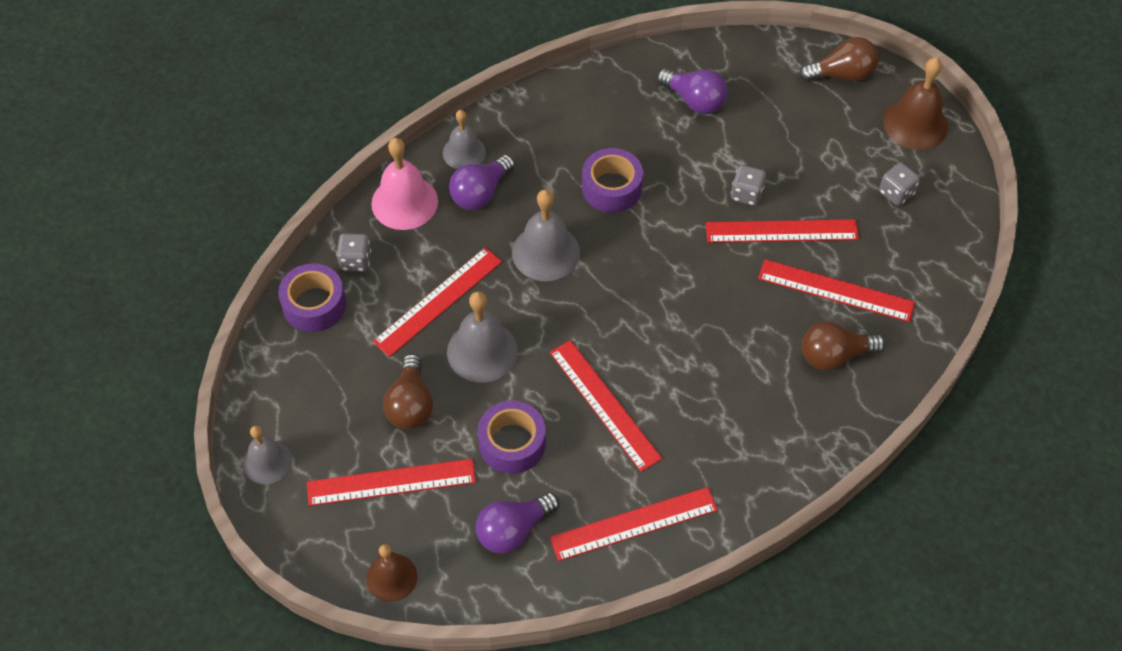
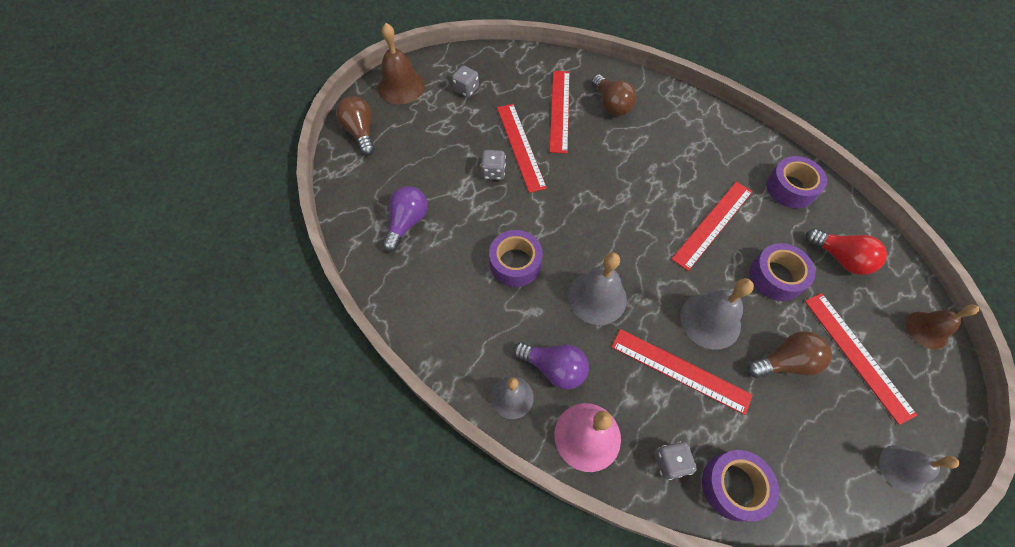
camera: 105 degrees left, 5 degrees up
(513, 530) = (840, 258): purple light bulb -> red light bulb
(634, 523) = (790, 188): red ruler -> purple tape

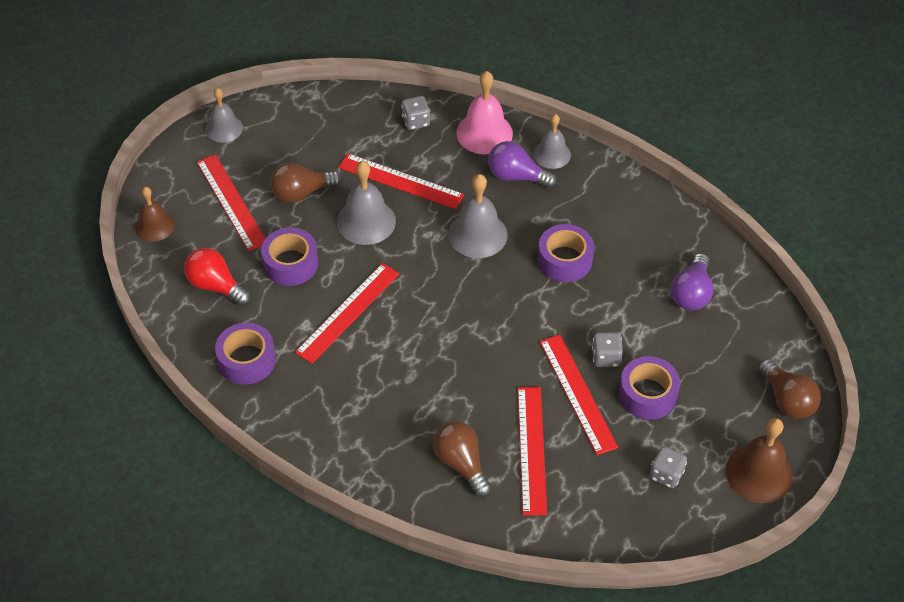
camera: 175 degrees right, 10 degrees down
(733, 486) = (366, 111): purple tape -> purple tape (647, 394)

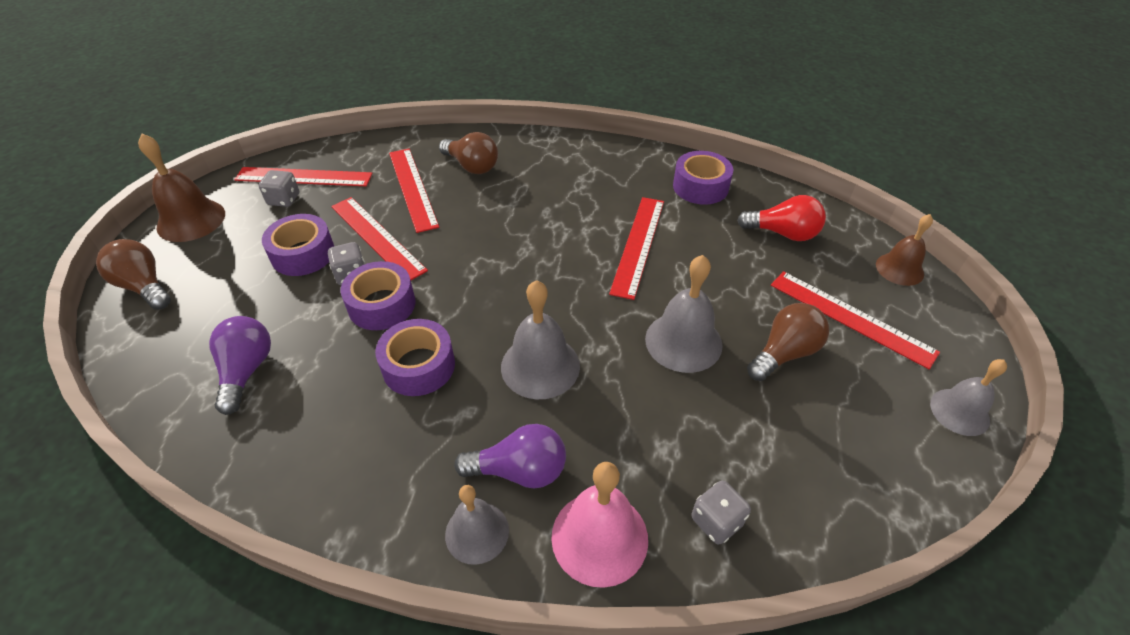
camera: 160 degrees right, 5 degrees down
(290, 263) = (730, 272): purple tape -> purple tape (382, 305)
(400, 181) = (676, 408): red ruler -> red ruler (304, 177)

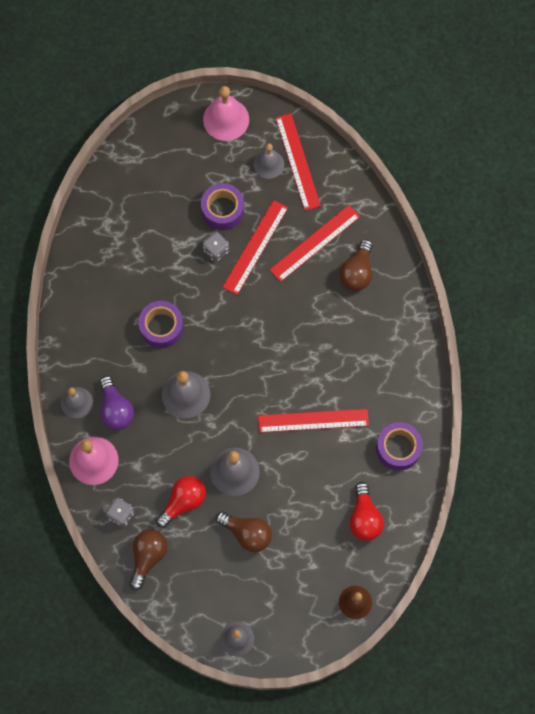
camera: 70 degrees right, 25 degrees up
(144, 286) = (161, 136): brown light bulb -> brown light bulb (148, 557)
(191, 220) = (226, 119): brown bell -> pink bell
(246, 371) = (125, 237): purple light bulb -> none
(284, 199) = (268, 164): grey dice -> grey bell
(382, 305) = (198, 282): purple tape -> none
(716, 419) = (183, 502): none -> red light bulb
(850, 318) = (293, 571): red ruler -> none

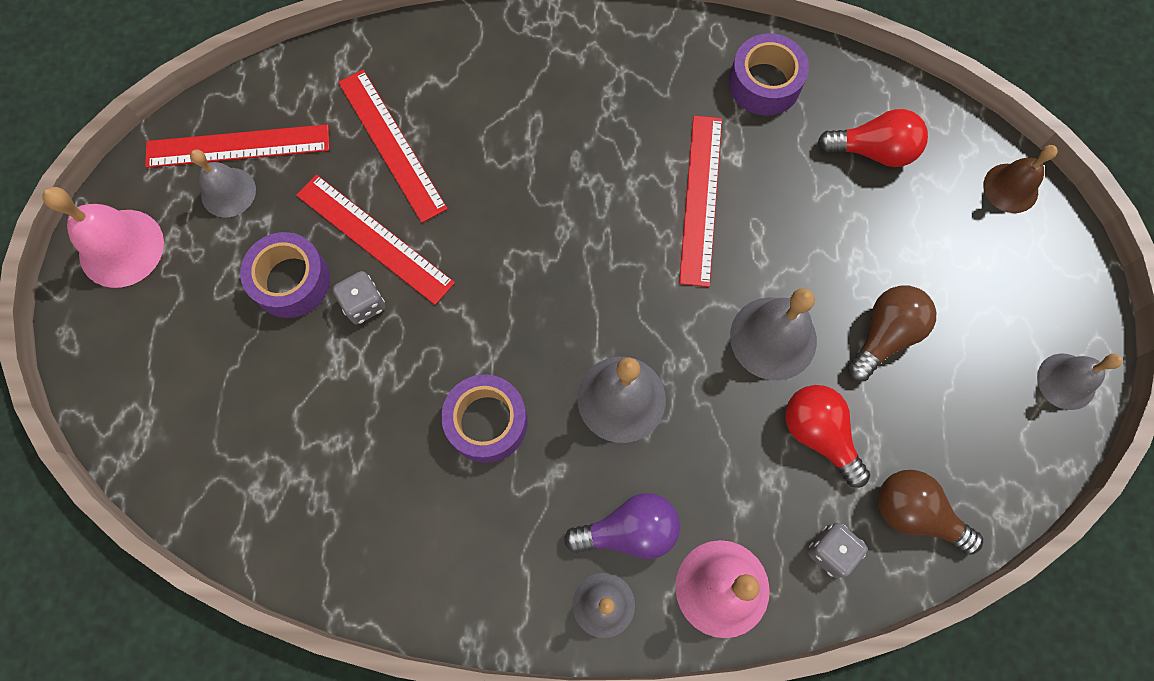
camera: 80 degrees left, 0 degrees up
(357, 272) = (458, 90): brown light bulb -> none

